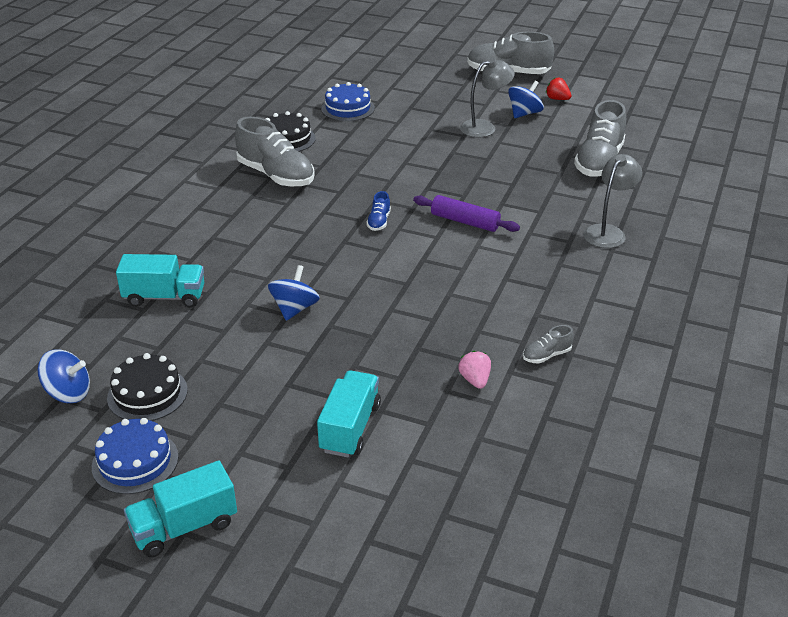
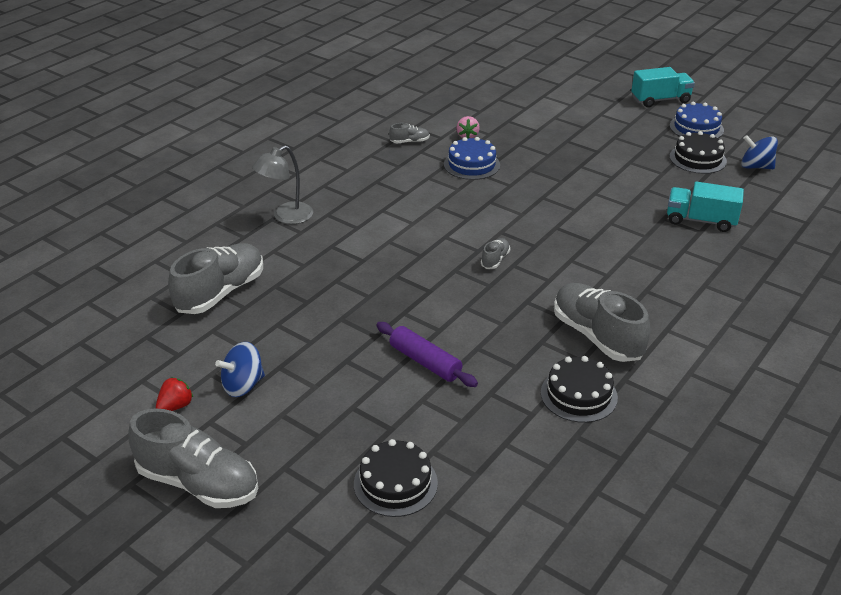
camera: 165 degrees left, 0 degrees up
(294, 309) = (588, 196): blue spinning top -> none
(348, 108) = (482, 443): blue cake -> blue cake (471, 165)
(350, 428) = (559, 125): turquoise truck -> none
(379, 222) = (495, 260): blue shoe -> grey shoe
(394, 87) = (395, 483): none -> black cake
(465, 221) = (410, 247): purple rolling pin -> purple rolling pin (425, 362)
(484, 127) = (312, 369): grey lamp -> none
(557, 99) = (175, 406): red strawberry -> red strawberry turned 105 degrees counterclockwise

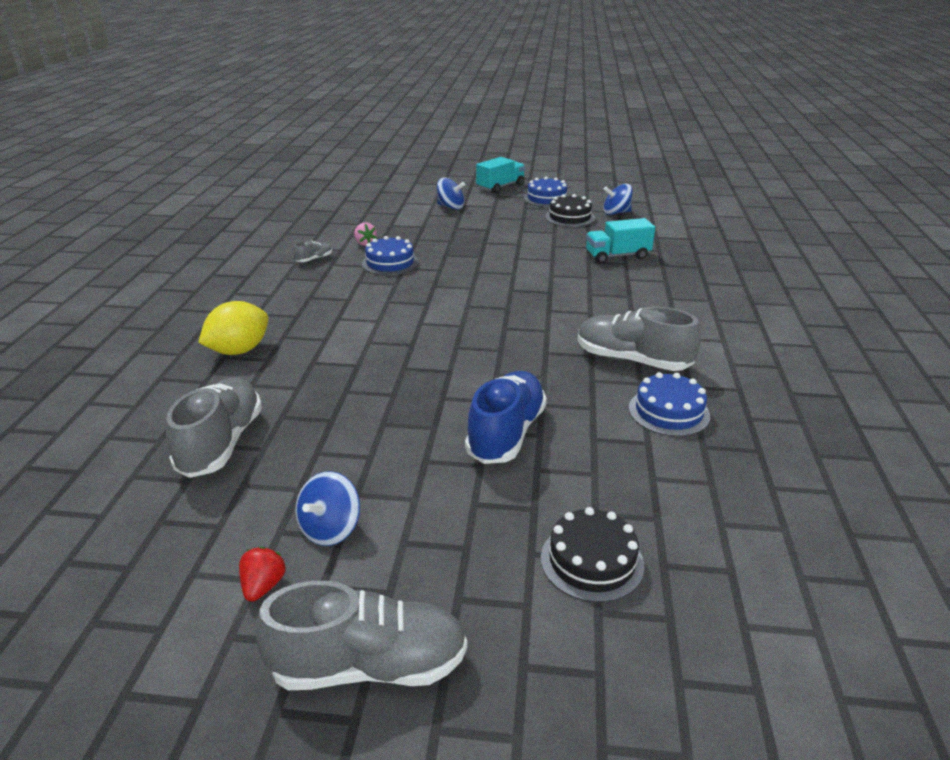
camera: 30 degrees left, 5 degrees down
(286, 217) = (239, 350): grey lamp -> yellow lemon
(425, 362) = (506, 433): purple rolling pin -> blue shoe
(495, 260) = (484, 328): grey shoe -> none
(579, 395) = (669, 412): black cake -> blue cake
(585, 113) = (450, 207): none -> blue spinning top

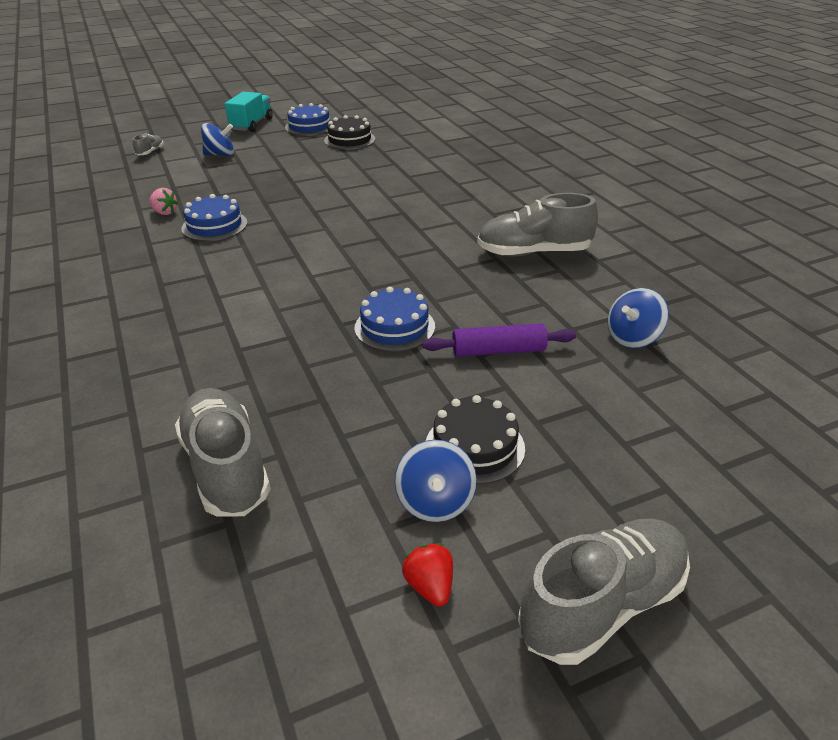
camera: 30 degrees left, 5 degrees up
(239, 350) = (137, 365): yellow lemon -> none
(314, 259) = (122, 243): grey shoe -> grey shoe (150, 152)
(506, 433) = (498, 351): blue shoe -> purple rolling pin
(592, 561) = (675, 429): black cake -> black cake (474, 447)
(616, 213) = (387, 127): blue spinning top -> blue spinning top (633, 338)
(617, 256) = (428, 165): turquoise truck -> none
(669, 412) = (604, 286): blue cake -> blue cake (394, 327)

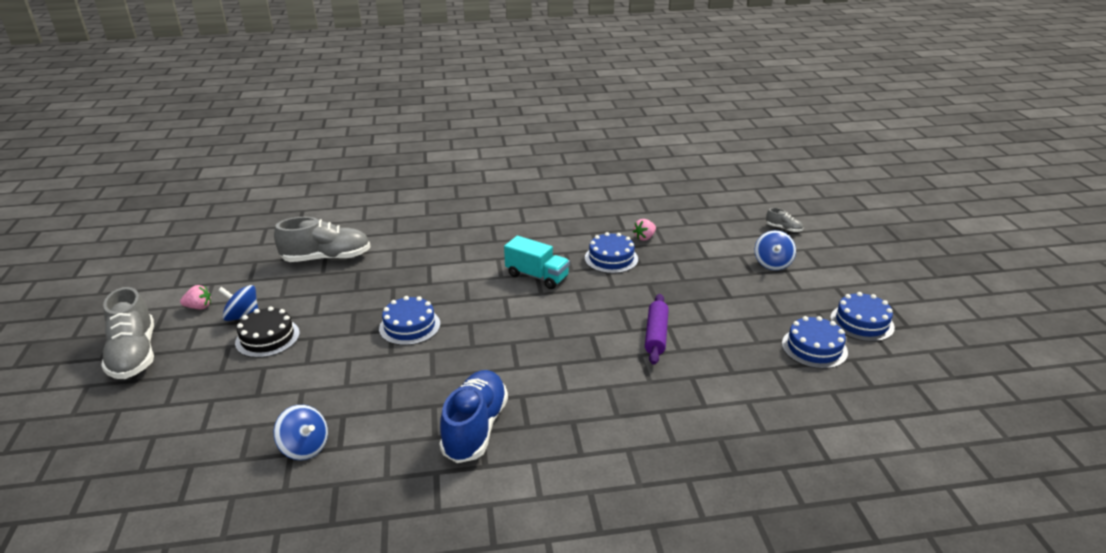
camera: 105 degrees right, 5 degrees down
(251, 124) = (867, 284): turquoise truck -> turquoise truck (537, 276)
(349, 140) = (814, 348): black cake -> blue cake
(430, 586) = (199, 307): red strawberry -> pink strawberry
(498, 351) = (346, 368): purple rolling pin -> purple rolling pin (656, 335)
(533, 252) = (475, 428): grey shoe -> blue shoe
(633, 338) = (305, 447): blue spinning top -> blue spinning top turned 150 degrees clockwise

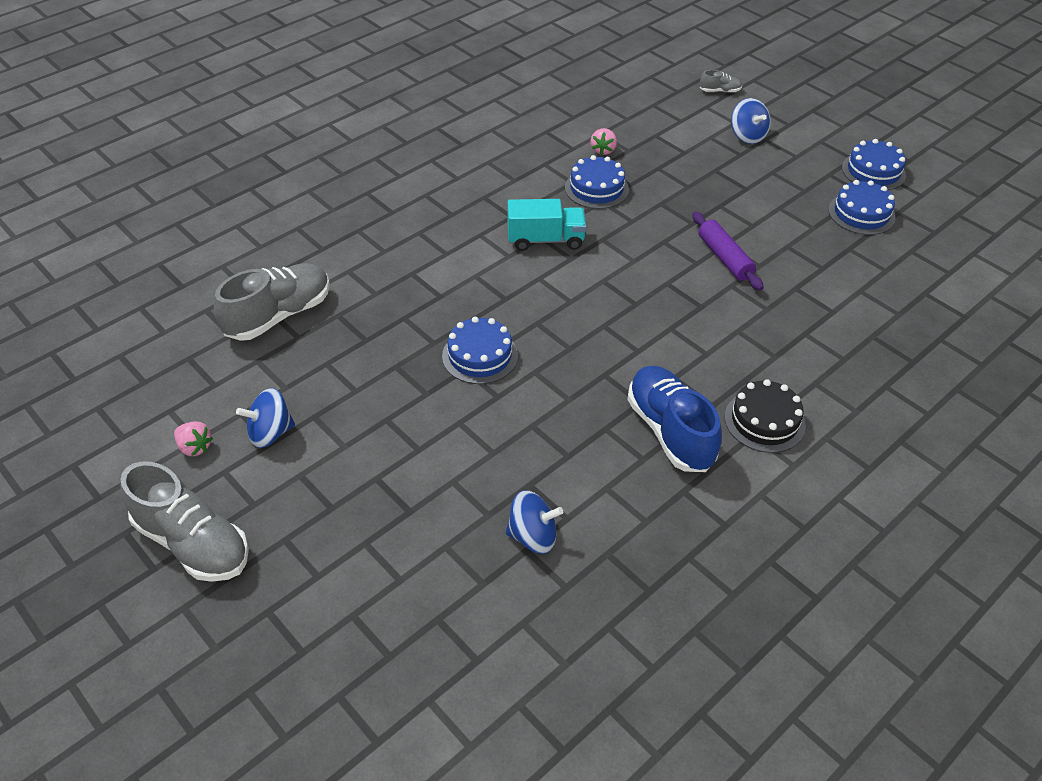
camera: 35 degrees left, 15 degrees up
(199, 307) = (195, 447): pink strawberry -> pink strawberry turned 75 degrees clockwise
(267, 338) = (335, 443): black cake -> black cake (764, 421)

